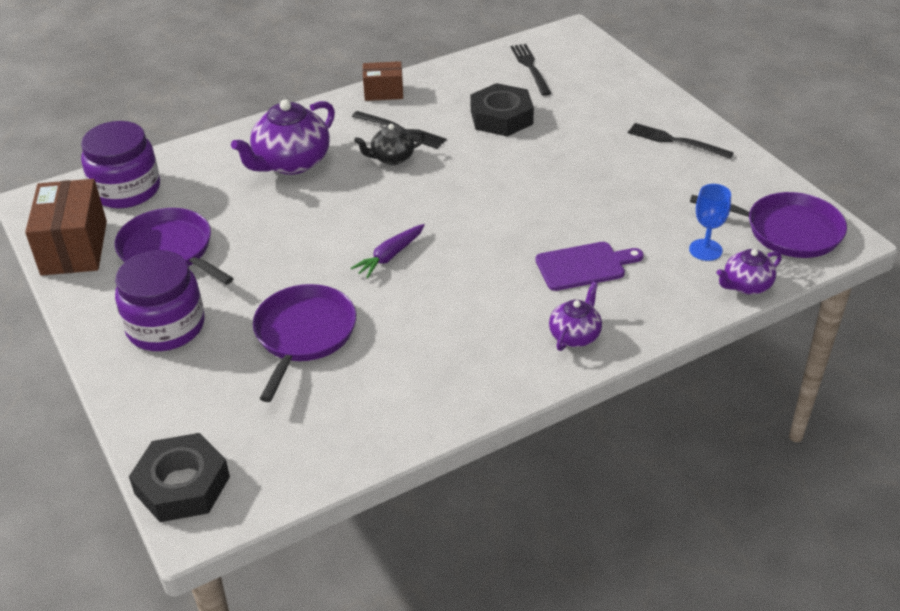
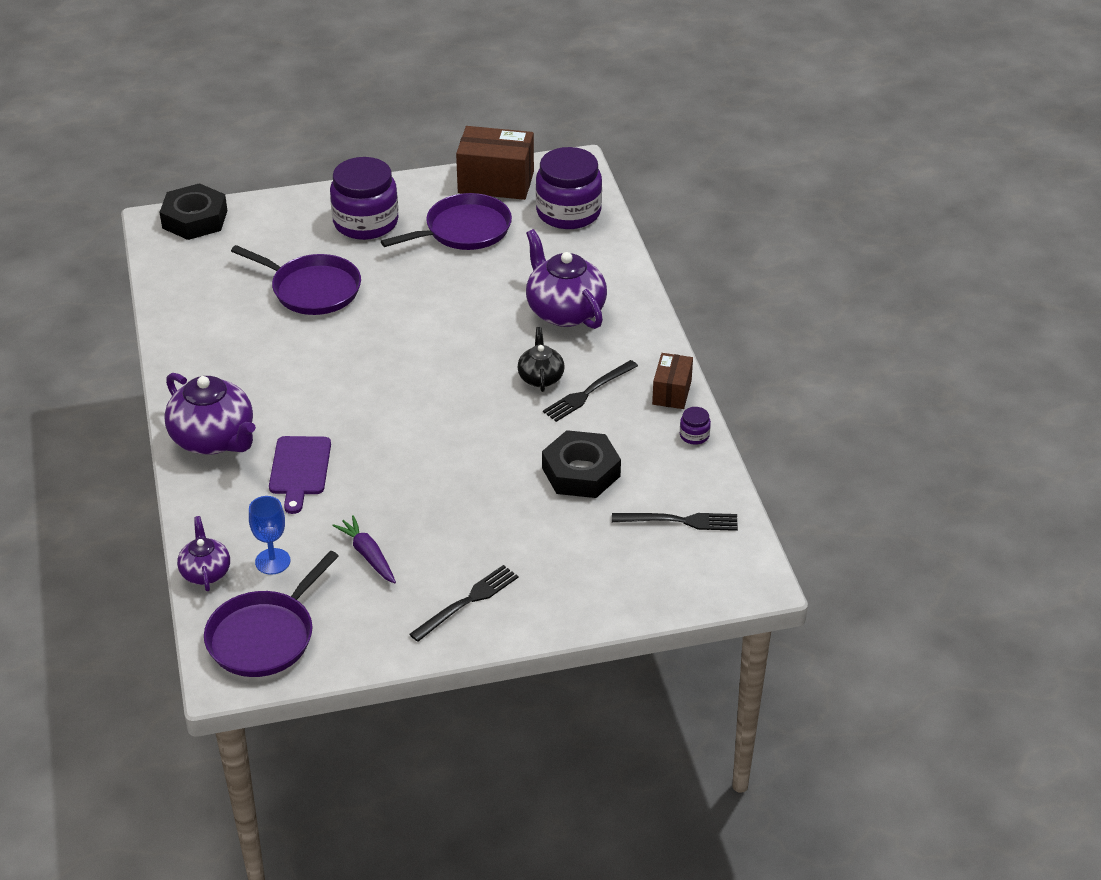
camera: 105 degrees right, 0 degrees up
(390, 256) = (385, 351): purple carrot -> purple carrot (368, 555)
(431, 75) = (694, 435): none -> purple jar
(575, 335) = (214, 439): purple teapot -> purple teapot, size x1.79

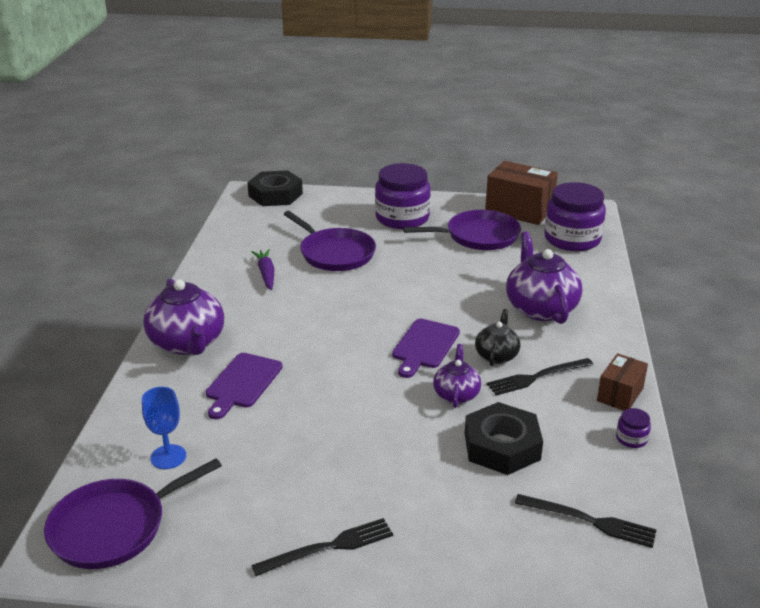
camera: 20 degrees right, 10 degrees down
(205, 572) = (104, 451): purple teapot -> purple teapot (456, 394)
(368, 555) = (257, 474): purple carrot -> purple carrot (266, 274)
(464, 384) = (424, 346): none -> purple cutting board

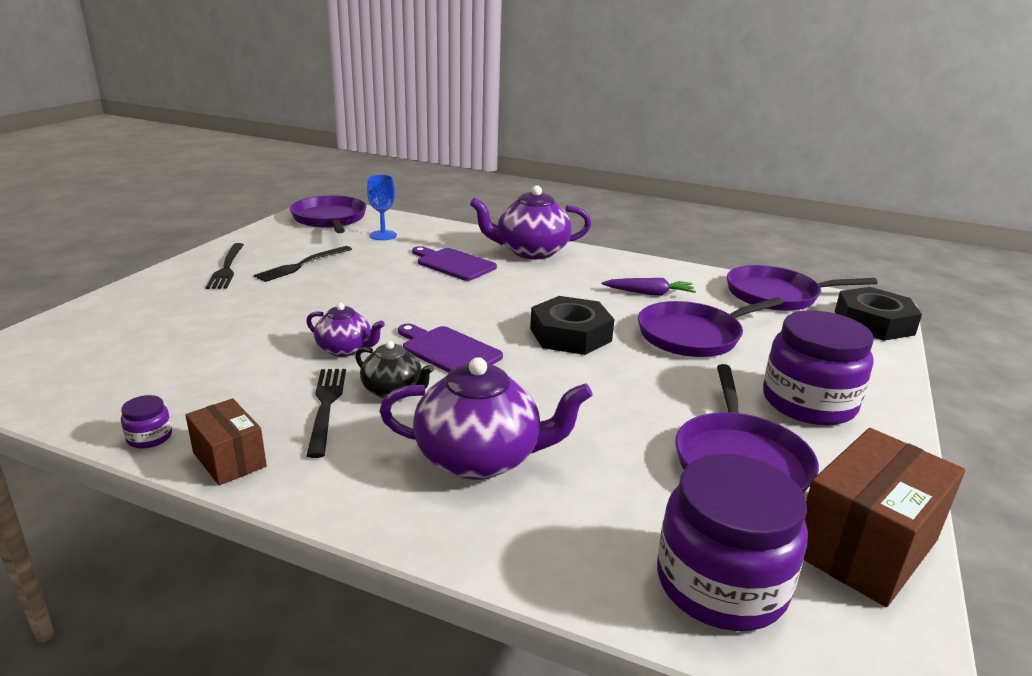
camera: 105 degrees right, 5 degrees down
(243, 225) = (776, 295): none -> purple pan
(502, 446) = (241, 354): black nut -> black nut (570, 335)
(589, 521) = (91, 370): black fork -> black fork (302, 265)

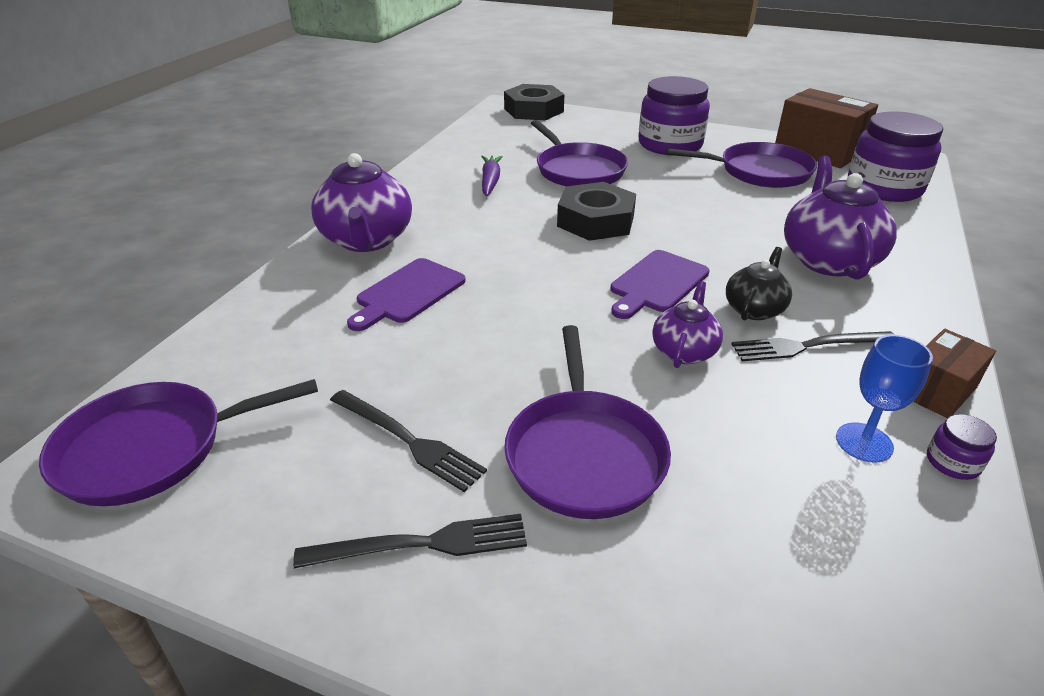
camera: 90 degrees left, 10 degrees up
(383, 235) = (272, 368): blue goblet -> blue goblet (864, 442)
(776, 295) = (486, 133): purple pan -> purple pan (584, 454)

